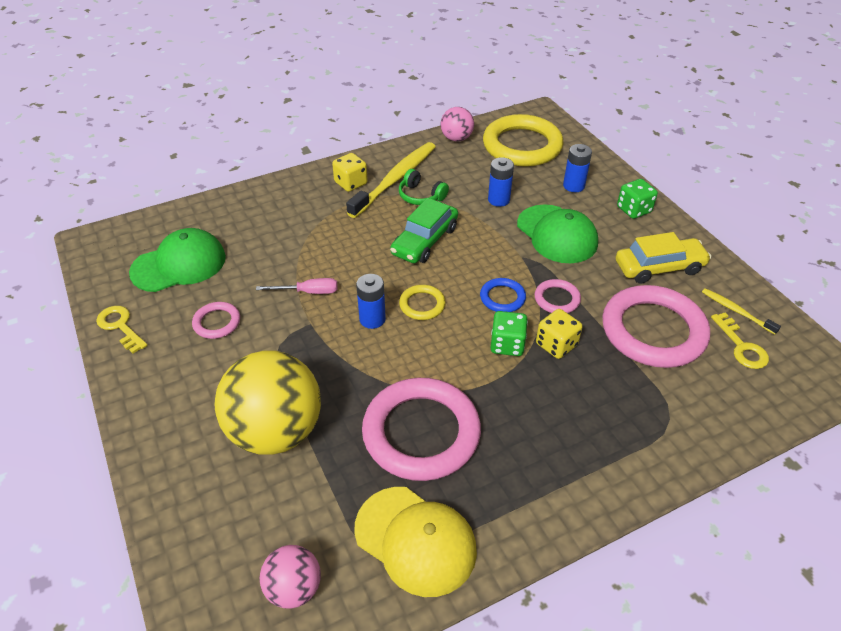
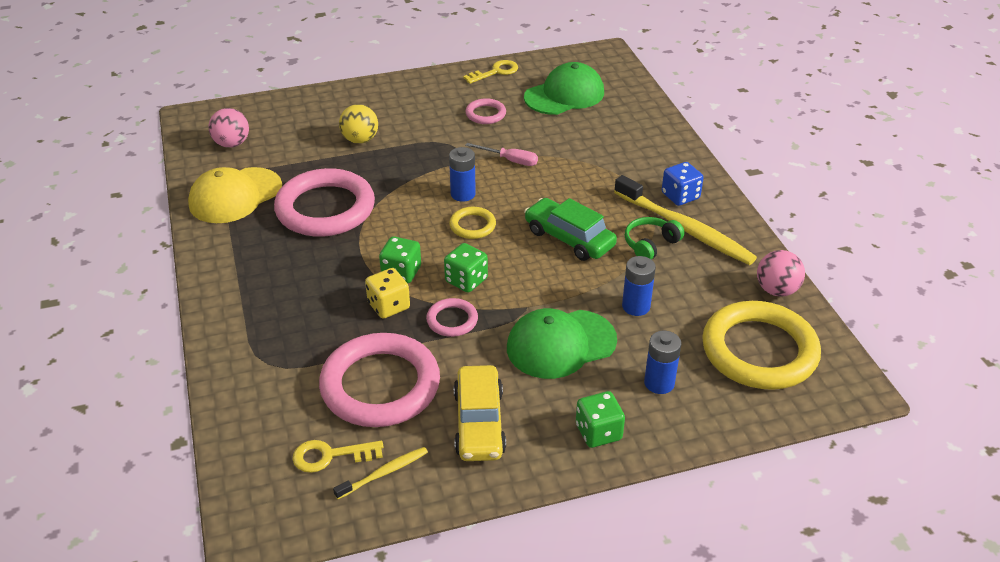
camera: 100 degrees right, 5 degrees down
(179, 264) = (564, 95): green cap -> green cap turned 105 degrees counterclockwise
(276, 431) = (360, 140): yellow ball -> yellow ball, size x0.50
(308, 292) = (510, 160): pink screwdriver -> pink screwdriver turned 75 degrees counterclockwise
(351, 183) = (680, 196): yellow dice -> blue dice
(502, 298) = (466, 280): blue ring -> green dice

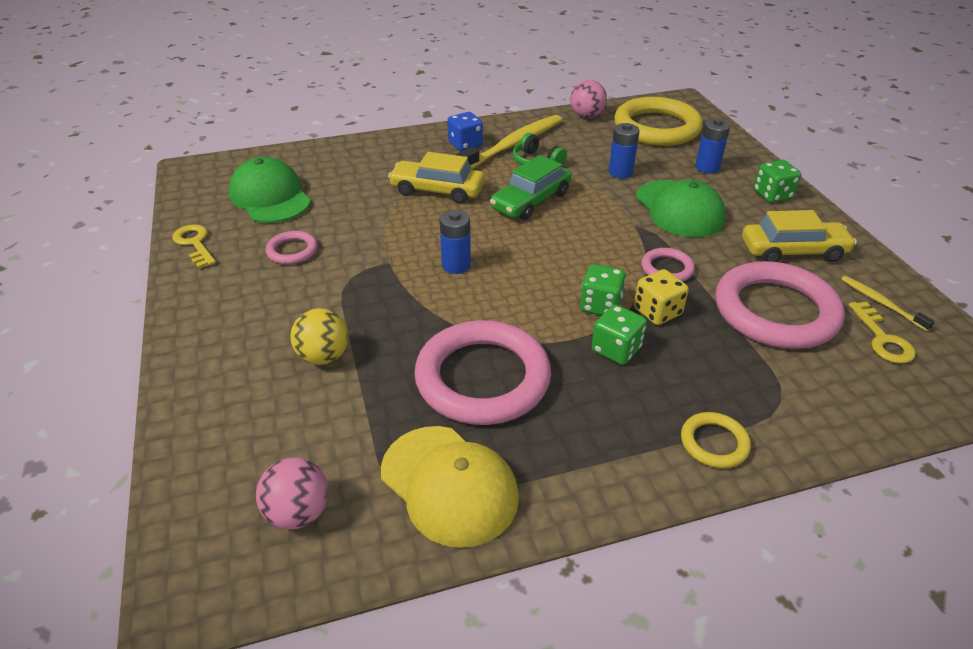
camera: 90 degrees left, 0 degrees up
(466, 280) = (605, 261): green dice -> green dice (616, 349)
(472, 225) = (514, 258): yellow ring -> yellow ring (714, 443)
(510, 160) = (394, 234): pink screwdriver -> none
(583, 181) = (437, 190): none -> yellow car

